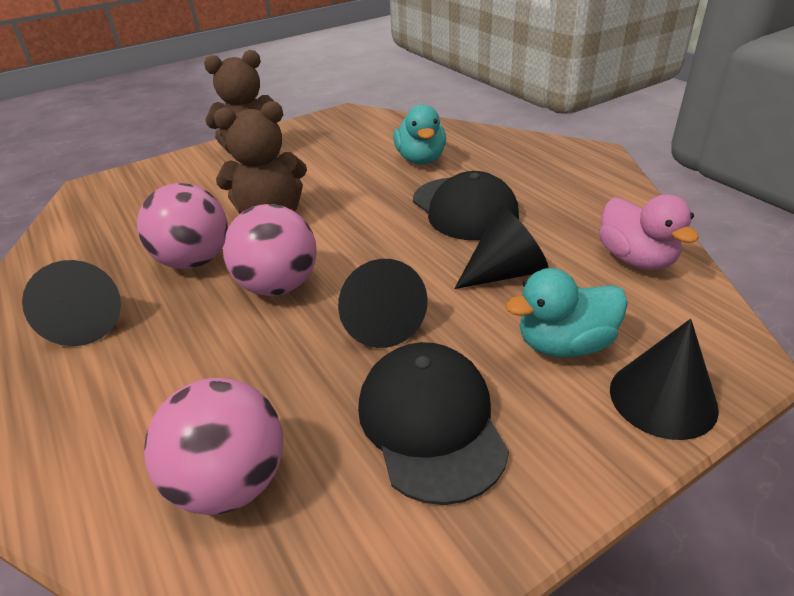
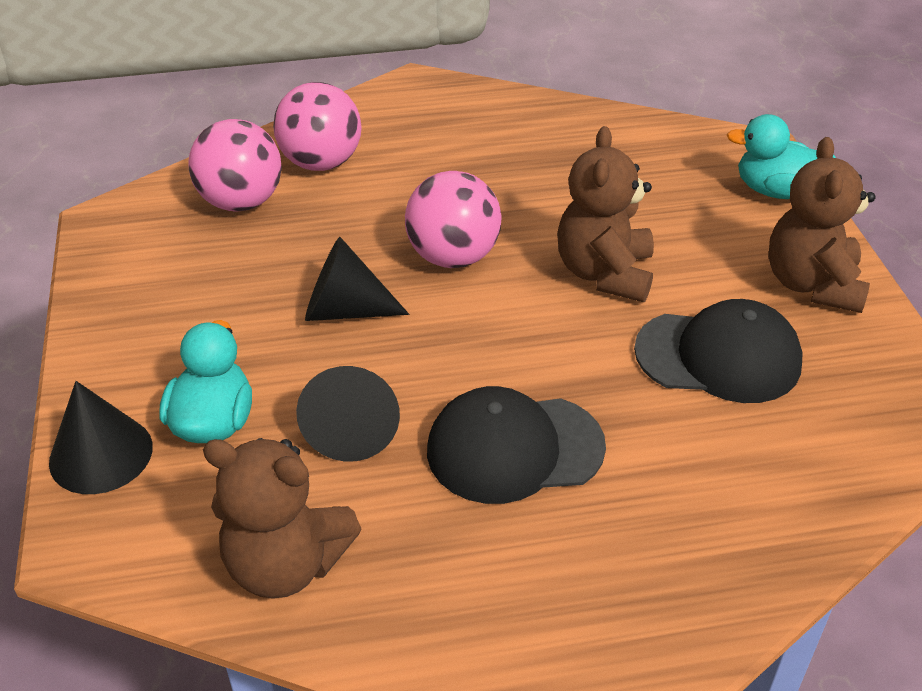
camera: 110 degrees right, 5 degrees up
(87, 321) = (479, 147): black cone -> none
(194, 261) = (539, 209): pink ball -> pink ball (321, 163)
(420, 159) = (695, 455): turquoise duck -> turquoise duck (776, 191)
(431, 423) = (205, 305): black cap -> black cap (718, 356)
(636, 259) = (286, 564): pink duck -> brown teddy bear

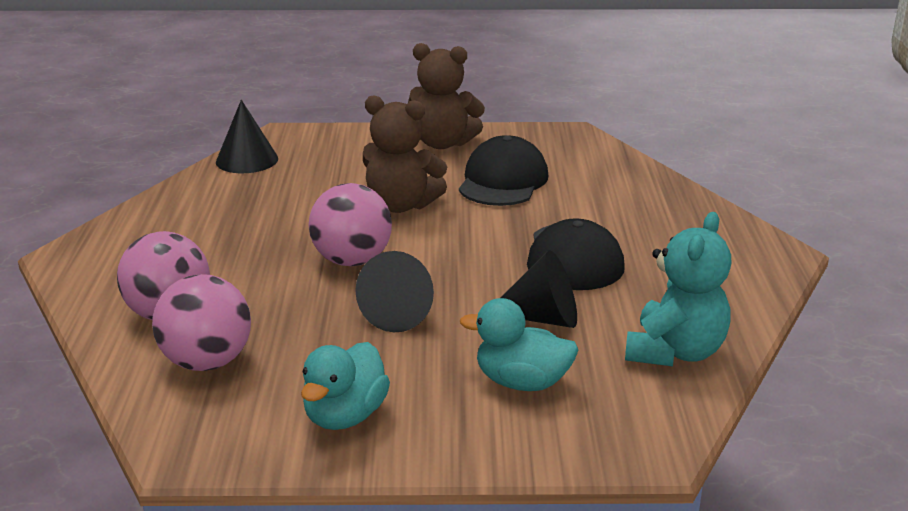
camera: 80 degrees left, 15 degrees down
(101, 454) = (549, 443): black cone -> black cone (247, 160)
(286, 564) = (675, 352): brown teddy bear -> turquoise teddy bear
(776, 191) = (338, 137): turquoise duck -> turquoise duck (345, 416)

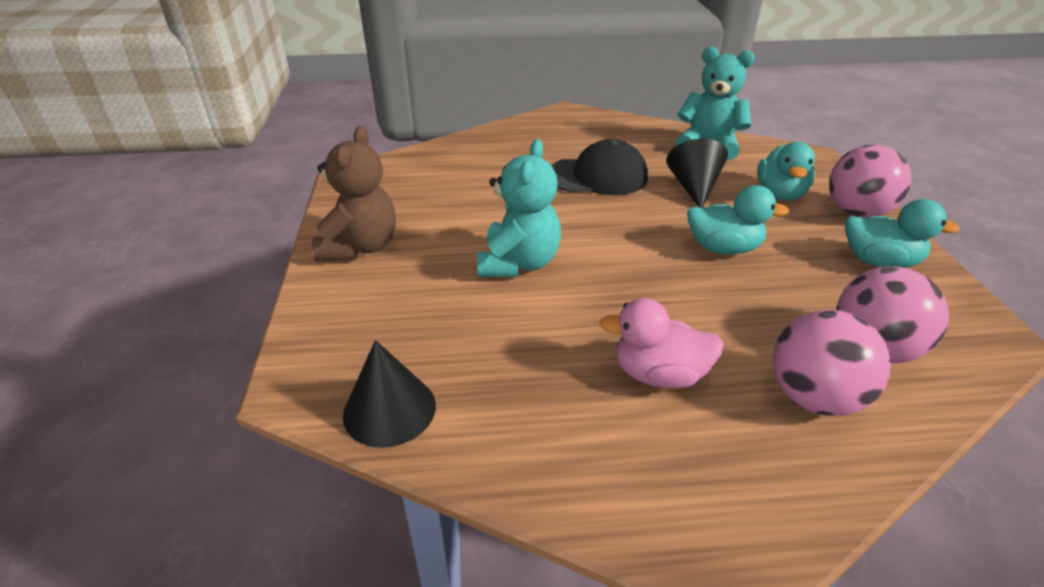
camera: 95 degrees left, 10 degrees up
(230, 251) = (658, 374): none -> pink duck
(352, 261) = (645, 283): pink ball -> pink ball (856, 212)
(400, 313) = (723, 248): black cone -> turquoise duck
(401, 205) = (518, 263): brown teddy bear -> turquoise teddy bear
(503, 181) = (459, 209): black cap -> none

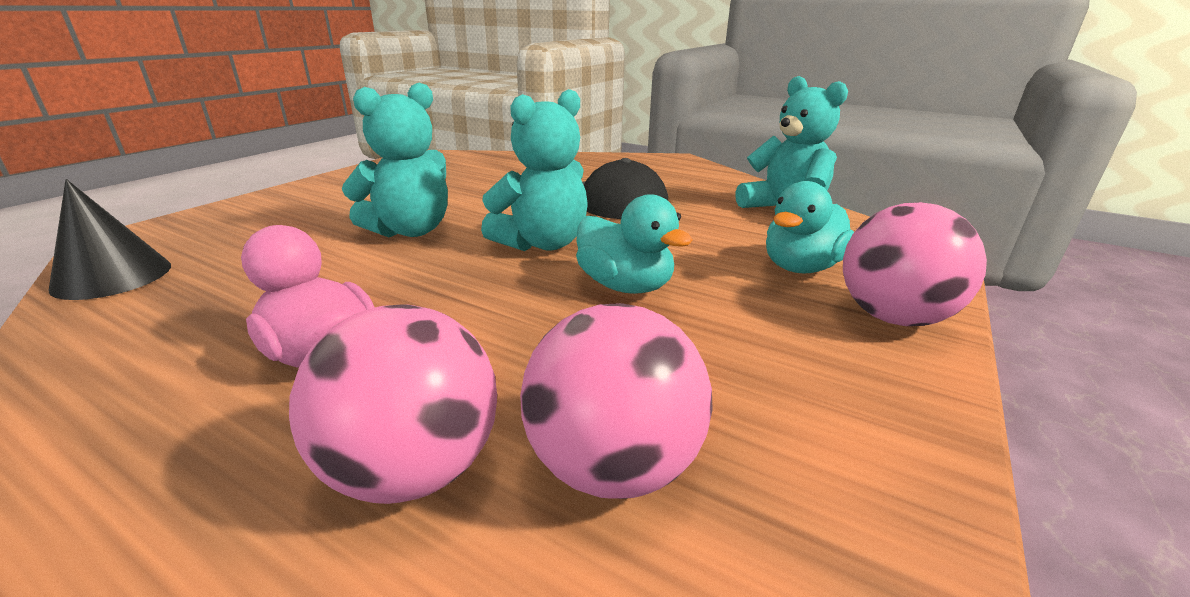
camera: 35 degrees right, 10 degrees down
(360, 247) = (335, 188): brown teddy bear -> none
(624, 235) = (542, 243): none -> turquoise teddy bear
(694, 188) = (696, 233): black cone -> none
(879, 261) = (830, 377): turquoise duck -> none

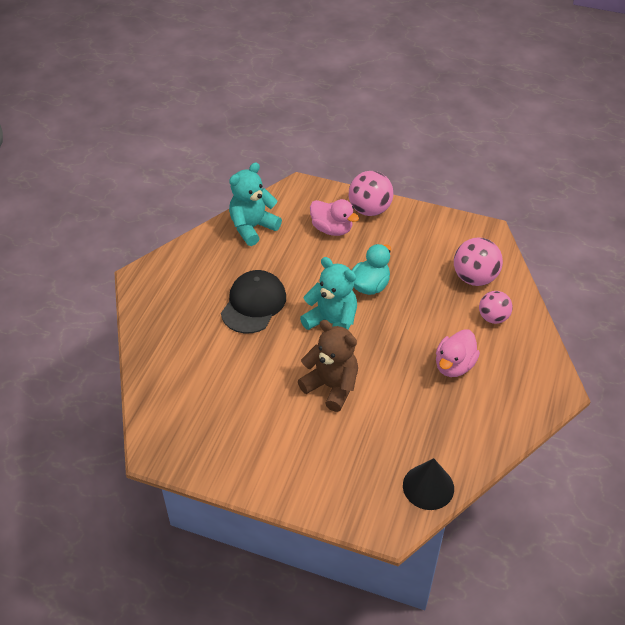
camera: 100 degrees left, 20 degrees up
(410, 230) = (331, 386): turquoise teddy bear -> brown teddy bear
(414, 469) = (493, 317): pink ball -> pink ball, size x0.66
(801, 267) = (332, 229): turquoise duck -> pink duck

